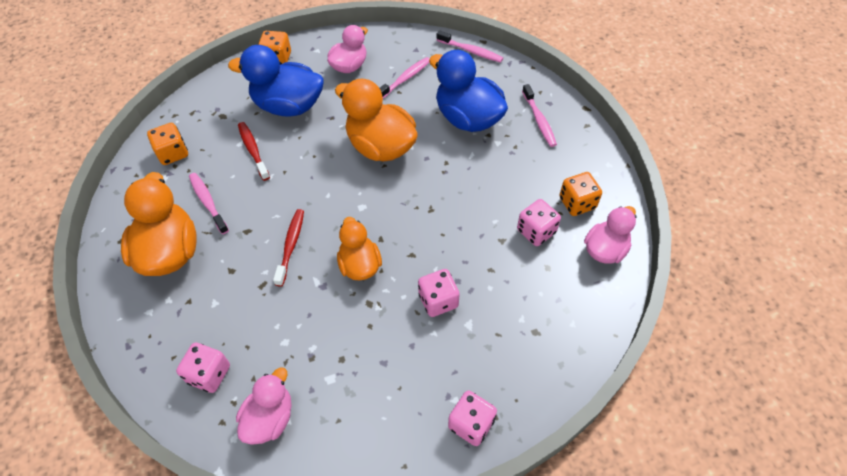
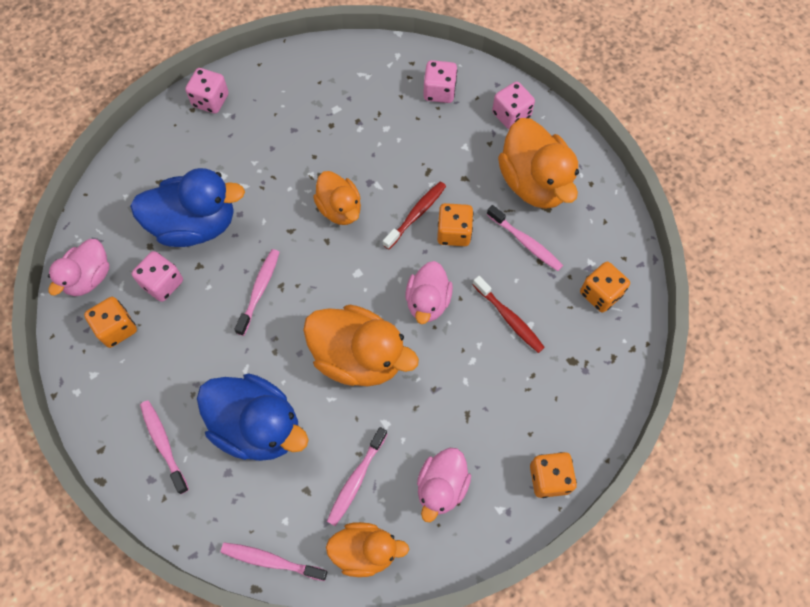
camera: 165 degrees right, 10 degrees up
(265, 222) = (454, 233): none -> orange dice
(270, 418) = (374, 72): pink duck -> pink duck (427, 302)
(288, 106) = (496, 395): blue duck -> blue duck (195, 225)
(291, 245) = (416, 214): red toothbrush -> red toothbrush turned 135 degrees counterclockwise
(410, 46) = (365, 551): none -> orange duck
(438, 300) = (255, 191): pink dice -> pink dice (511, 115)
(450, 209) = (259, 290): none -> pink toothbrush

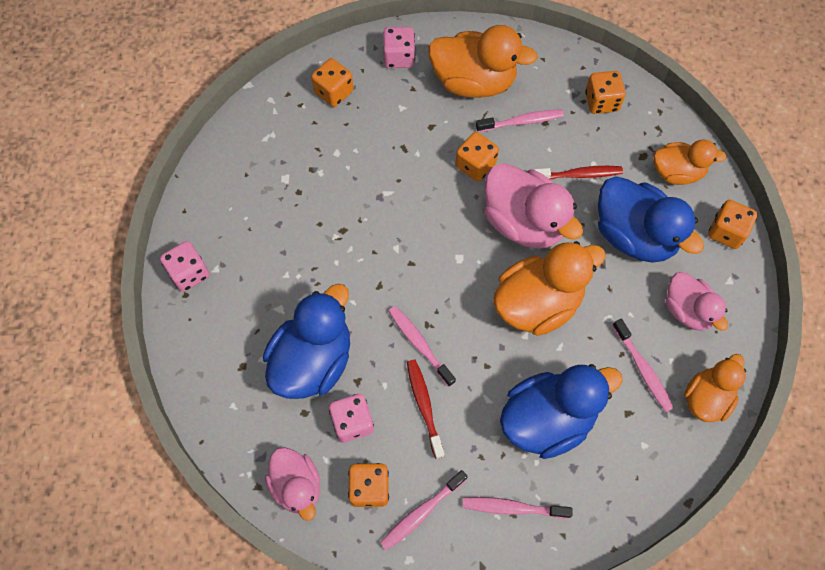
camera: 55 degrees left, 0 degrees up
(271, 560) = (672, 476): pink toothbrush -> pink toothbrush (421, 513)
(340, 209) = (388, 235): orange duck -> orange duck (677, 172)
(416, 214) = (438, 181): red toothbrush -> red toothbrush (424, 406)
(427, 302) = (524, 222): pink duck -> pink duck, size x1.62
(439, 91) = (334, 92): pink dice -> orange dice
(483, 399) = (634, 235): none -> blue duck

